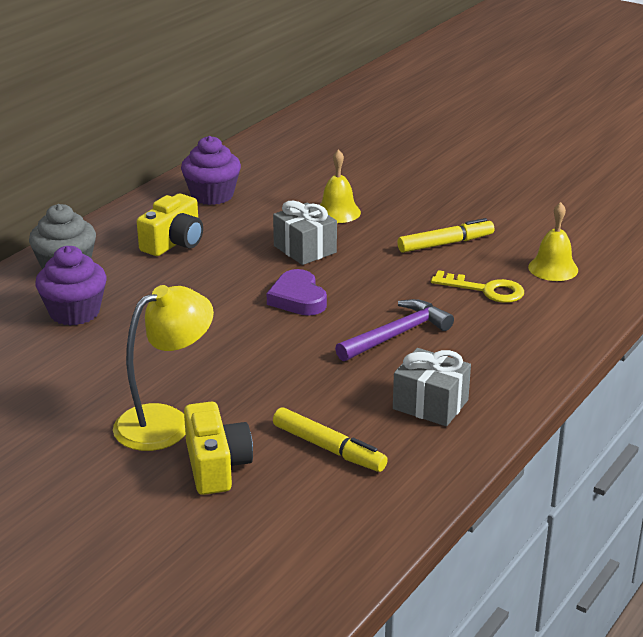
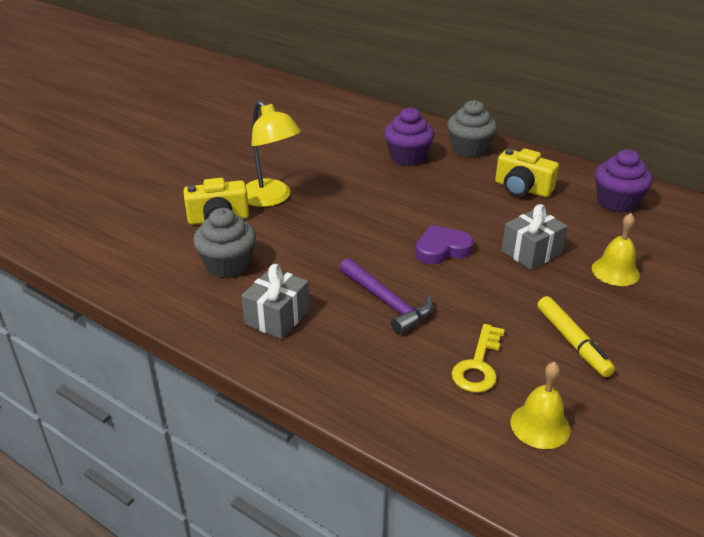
camera: 90 degrees right, 5 degrees up
(328, 448) = (228, 265): yellow marker -> grey cupcake

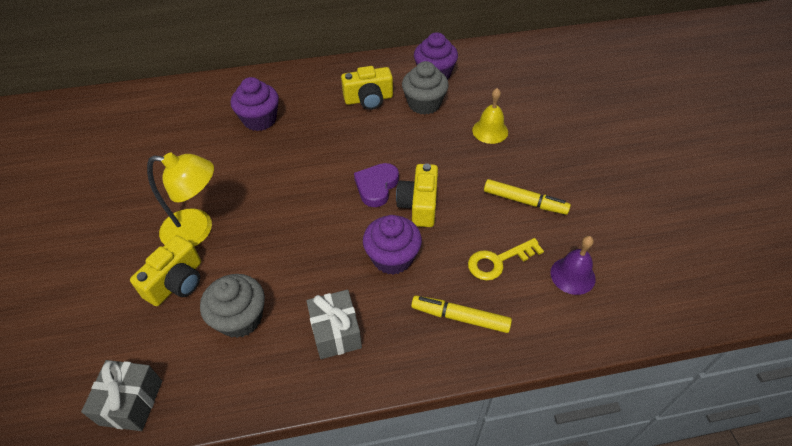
camera: 45 degrees left, 15 degrees up
(385, 377) = (460, 317): none -> yellow marker
(387, 302) = (392, 258): purple hammer -> purple cupcake
(462, 283) = (419, 205): none -> yellow camera
(469, 149) = (295, 85): grey cupcake -> grey cupcake (424, 104)
(478, 365) = (498, 261): yellow key -> yellow key turned 90 degrees clockwise
(531, 252) = (431, 149): grey gift -> grey gift (131, 402)
(540, 425) = (572, 275): yellow bell -> purple bell

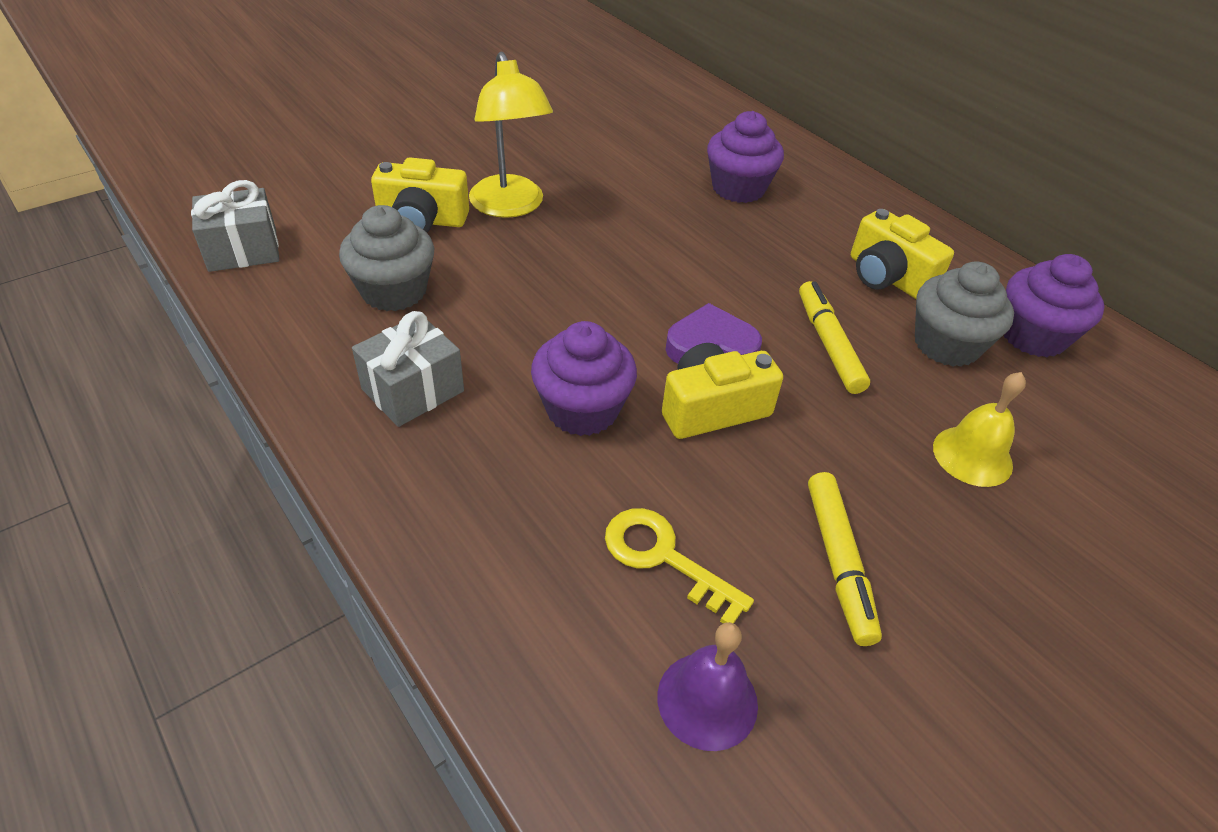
camera: 60 degrees right, 5 degrees down
(460, 317) = (511, 535): yellow marker -> yellow marker (828, 344)

